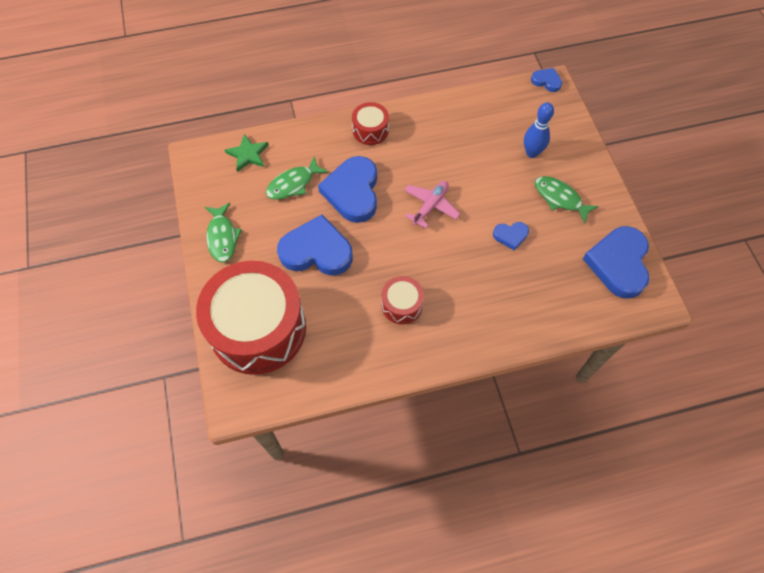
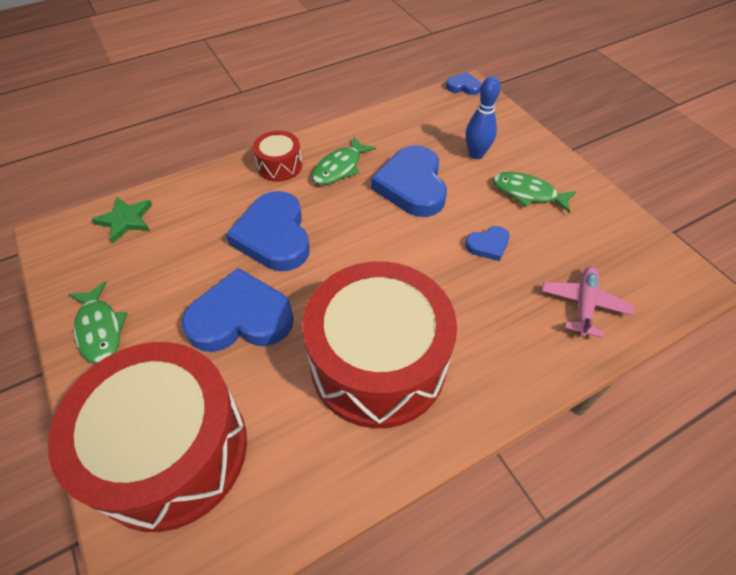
camera: 15 degrees left, 10 degrees down
(293, 184) = (192, 242): green fish -> green fish (339, 168)
(402, 305) = (378, 362): red drum -> red drum, size x2.28
(430, 206) = (378, 232): pink plane -> pink plane (583, 305)
(618, 263) = (628, 249): blue heart -> blue heart (412, 186)

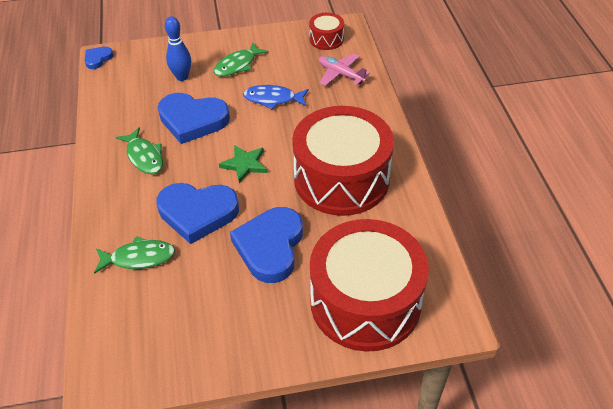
camera: 70 degrees left, 5 degrees down
(100, 329) = (238, 343): green fish -> green fish (139, 258)
(125, 220) = (114, 318): green star -> green star (244, 164)
(279, 166) = (115, 195): red drum -> red drum (326, 39)
(488, 245) = (273, 99): blue heart -> blue fish

